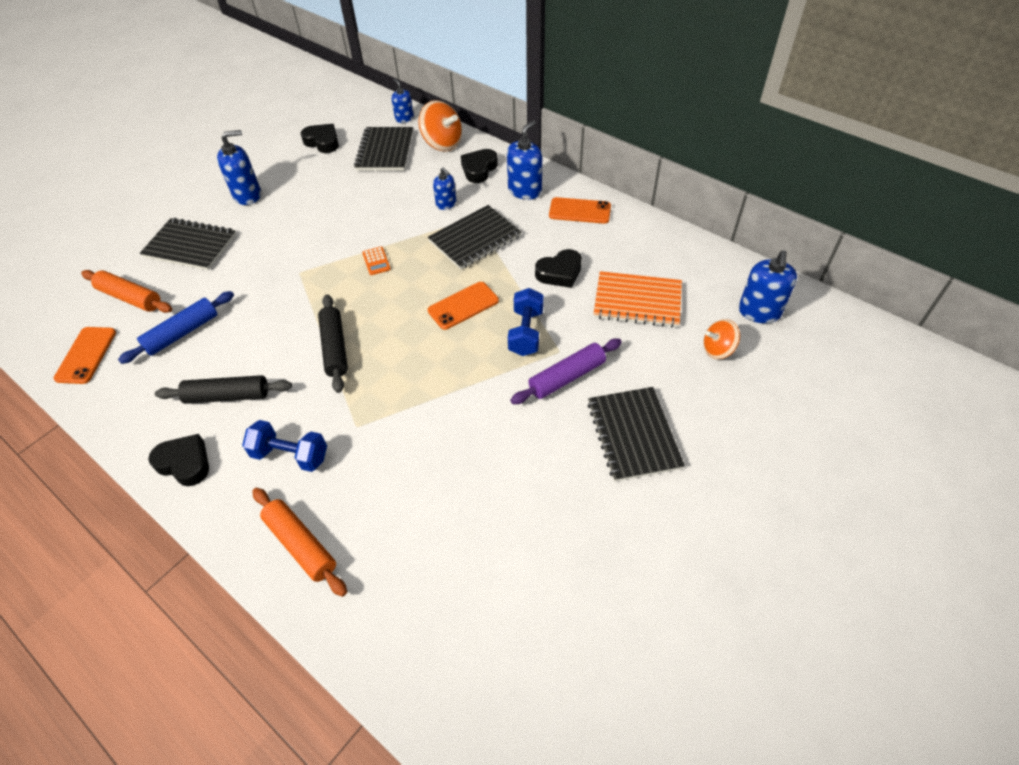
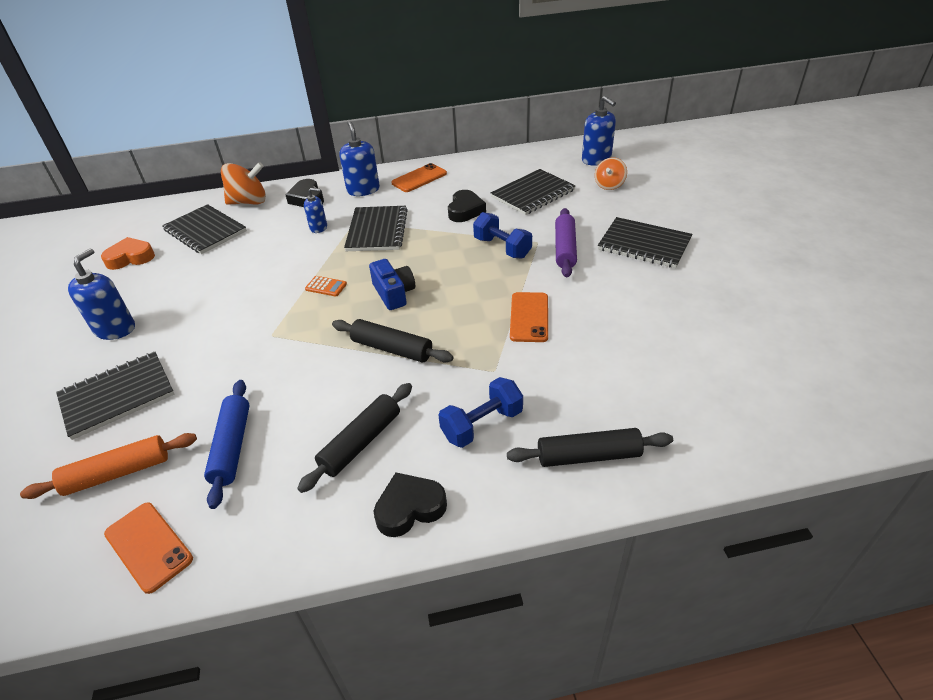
camera: 50 degrees left, 10 degrees down
(301, 545) = (588, 456): orange rolling pin -> black rolling pin
(323, 142) = (130, 258): black heart -> orange heart
(401, 305) = (394, 293): none -> blue camera
(404, 118) = (185, 206): blue soap dispenser -> none
(463, 306) = (437, 264): orange phone -> orange phone (529, 317)
(637, 301) = (533, 194): orange notebook -> black notebook

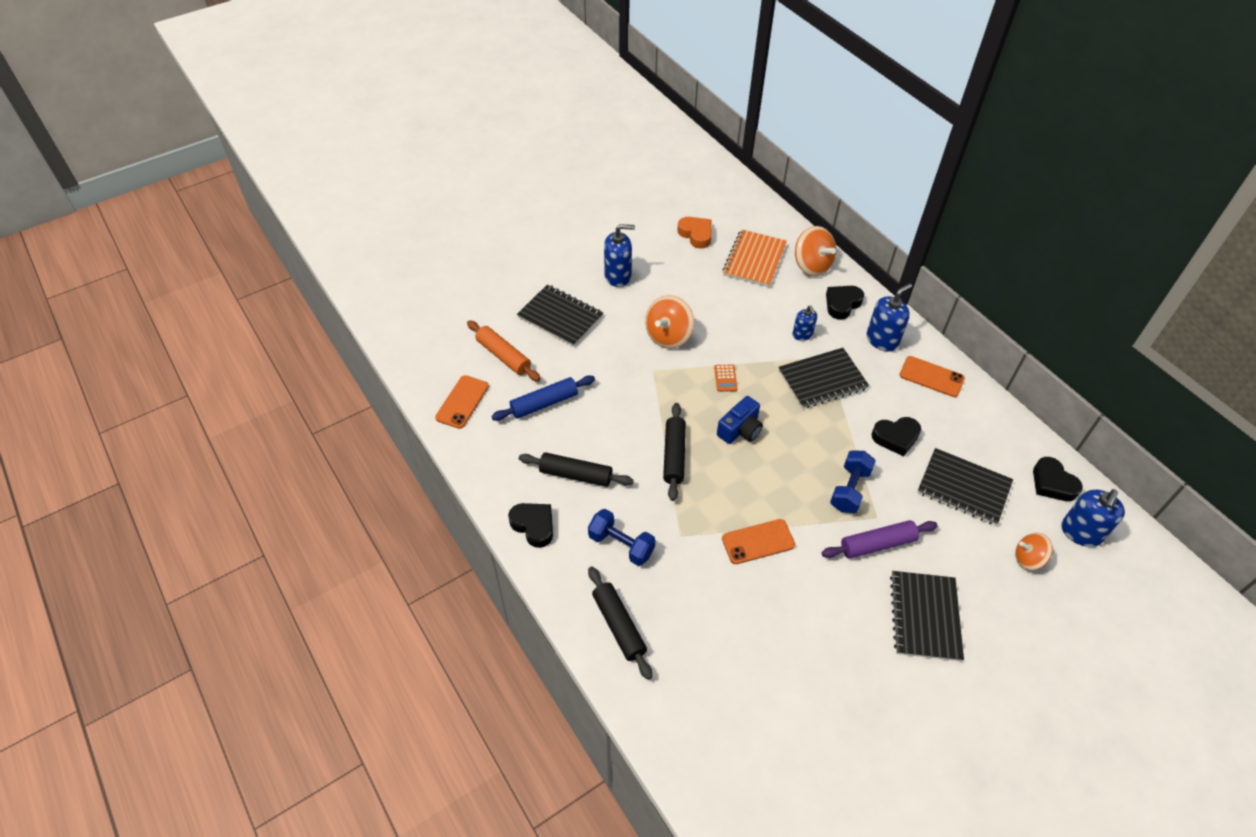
camera: 65 degrees right, 10 degrees up
(205, 231) = (754, 260): black notebook -> orange notebook
(237, 312) = (668, 336): none -> orange spinning top
(550, 158) = (1052, 483): none -> black heart

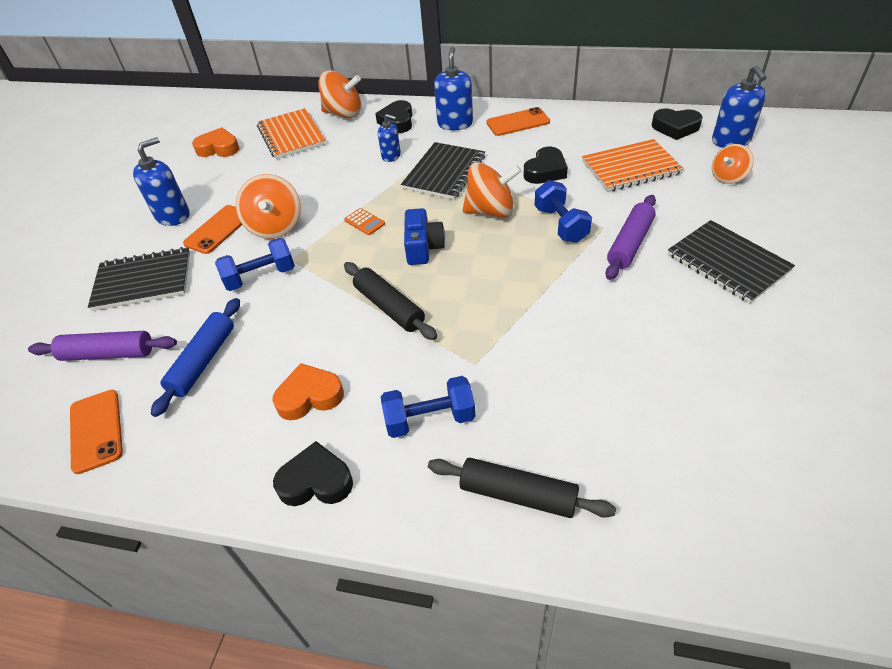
camera: 40 degrees left, 5 degrees down
(503, 356) = (108, 353): orange rolling pin -> purple rolling pin
(576, 474) = (309, 396): black rolling pin -> orange heart
(624, 369) = (260, 277): none -> blue dumbbell
(758, 541) = (544, 314): orange phone -> orange phone (218, 229)
(816, 438) = (491, 211): none -> orange spinning top
(963, 488) = (631, 168): black notebook -> orange notebook

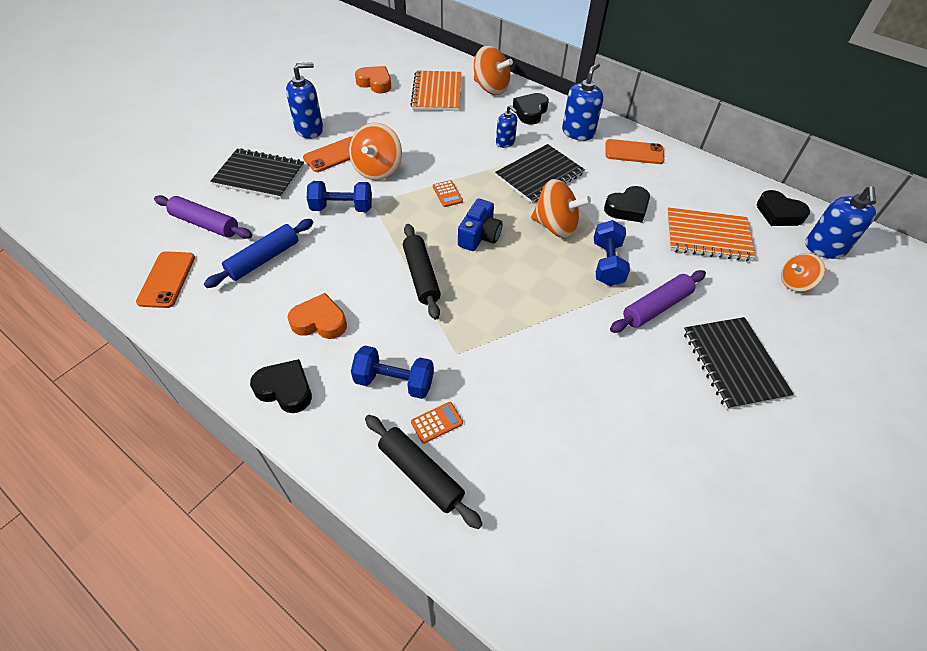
camera: 20 degrees right, 5 degrees up
(500, 437) = (437, 422): none -> orange calculator

